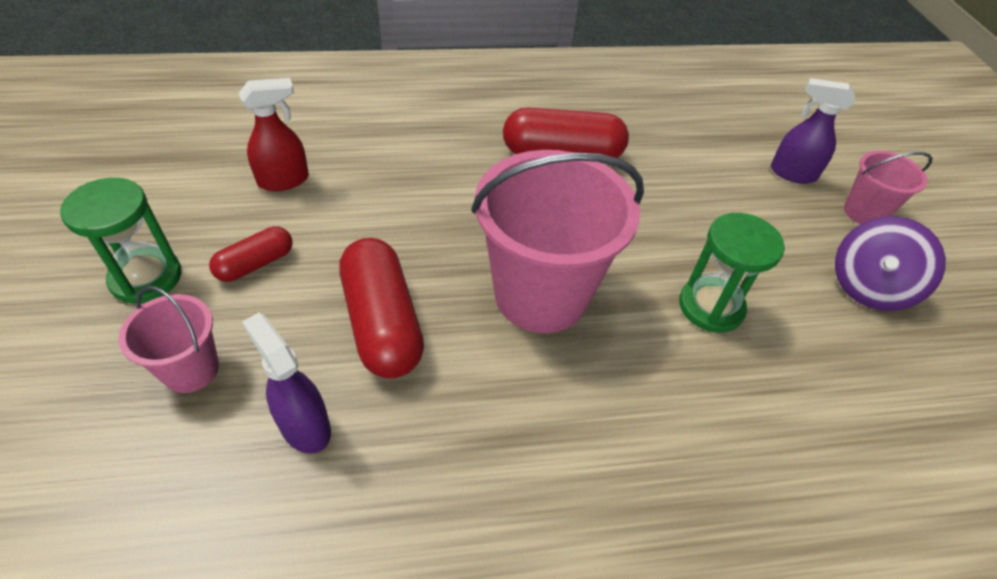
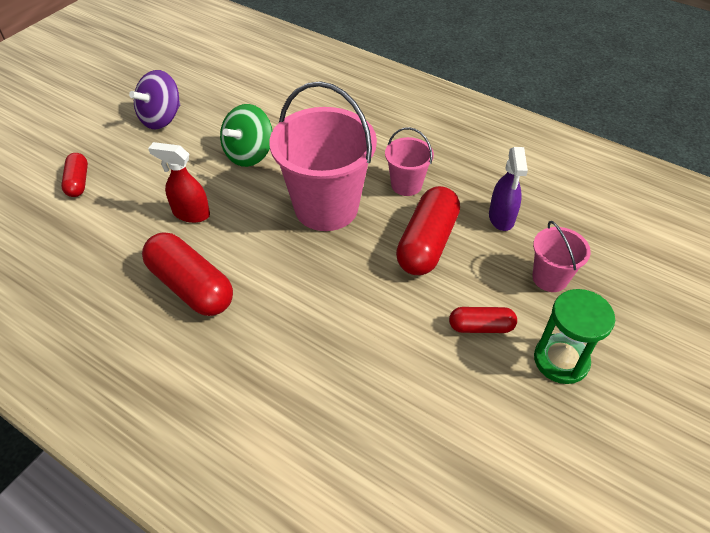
camera: 135 degrees left, 0 degrees up
(284, 180) = (418, 395): red spray bottle -> red spray bottle (191, 213)
(711, 307) = (249, 154): green hourglass -> green spinning top
(792, 173) = (78, 182): purple spray bottle -> red capsule
(864, 212) = (89, 142): pink bucket -> pink bucket (406, 185)
(869, 287) = (161, 118): purple spinning top -> purple spinning top turned 135 degrees clockwise

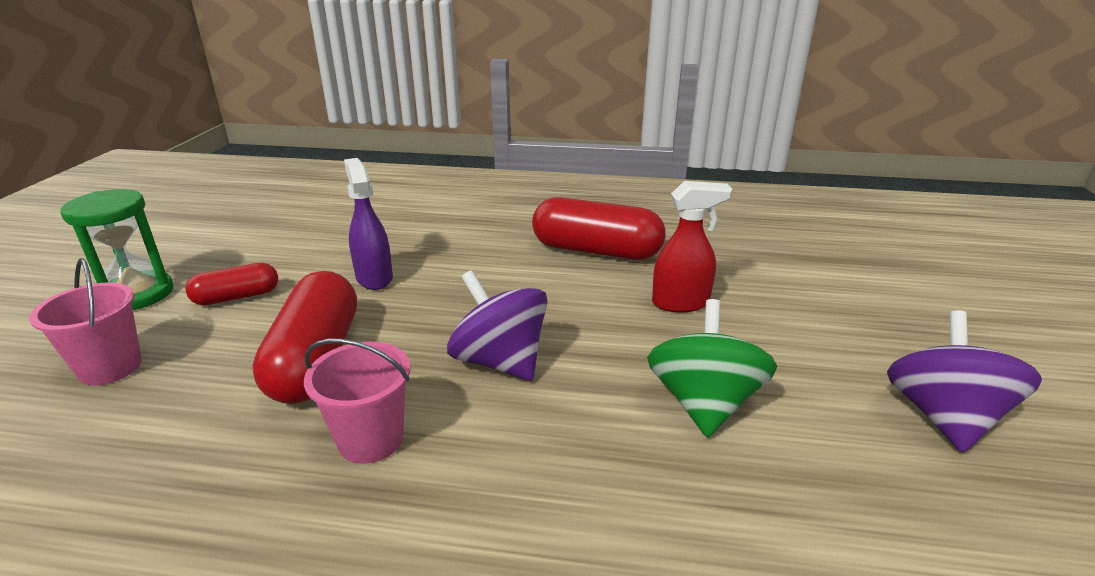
camera: 155 degrees right, 20 degrees down
(78, 182) = (870, 294): red capsule -> none
(326, 207) = (500, 361): pink bucket -> purple spinning top
(501, 218) = (169, 434): purple spray bottle -> purple spray bottle (374, 278)

